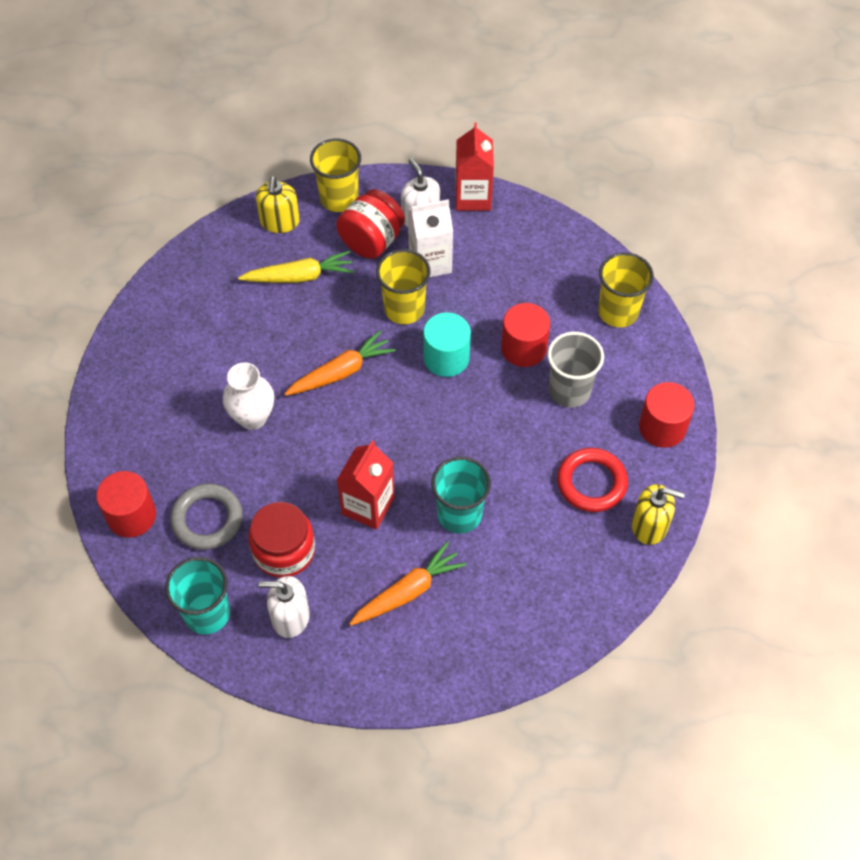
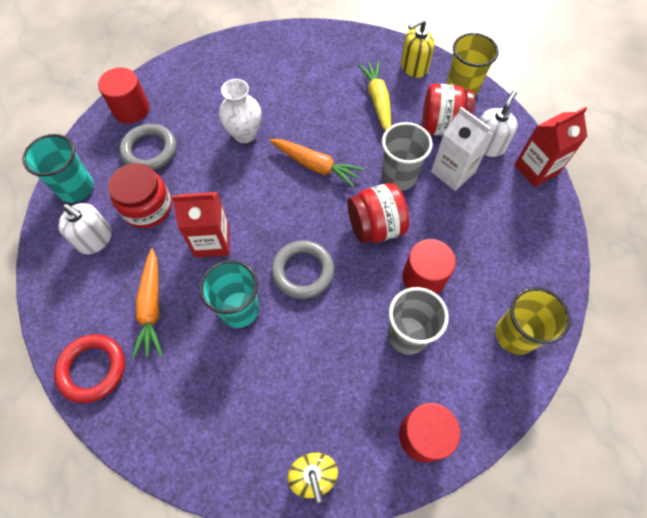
camera: 60 degrees right, 5 degrees up
(290, 617) = (95, 239): white soap dispenser -> white soap dispenser turned 150 degrees clockwise
(299, 276) = (377, 101): yellow carrot -> yellow carrot turned 150 degrees counterclockwise
(404, 309) = (398, 176): yellow cup -> grey cup
(408, 591) = (151, 307): orange carrot -> orange carrot turned 60 degrees clockwise
(446, 358) = (375, 227): turquoise cylinder -> red jar
(454, 442) = (303, 271): none -> grey ring
(591, 482) = (328, 400): red ring -> red ring (92, 369)

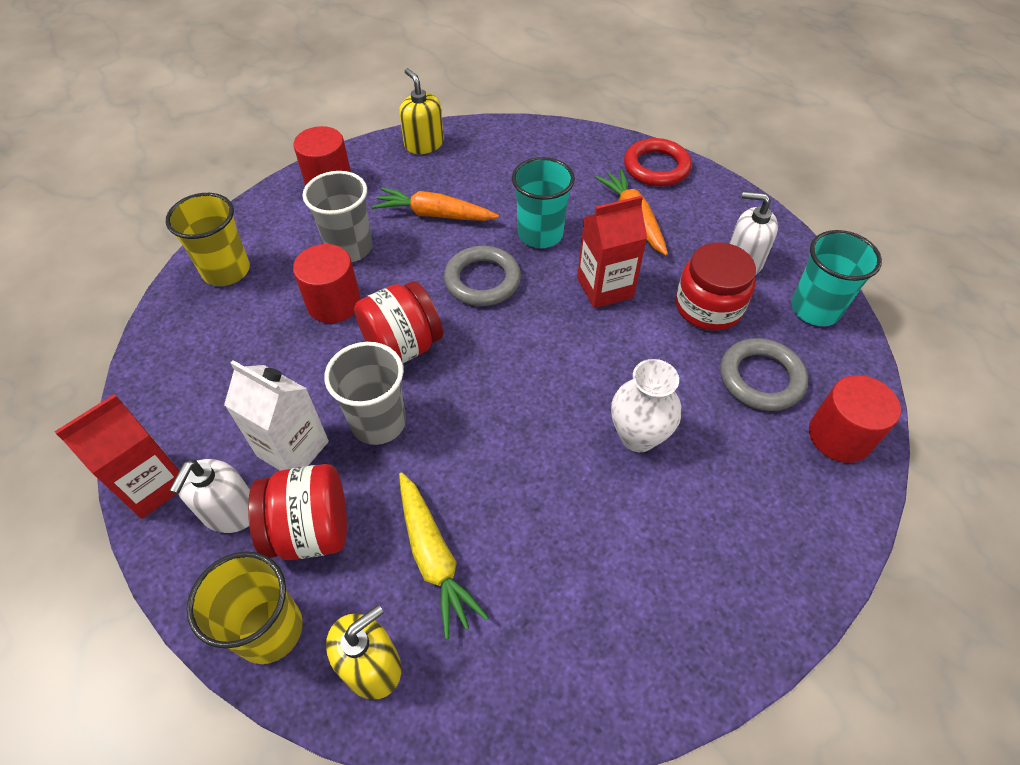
camera: 165 degrees right, 10 degrees down
(316, 166) = (508, 410): orange carrot -> orange carrot (435, 214)

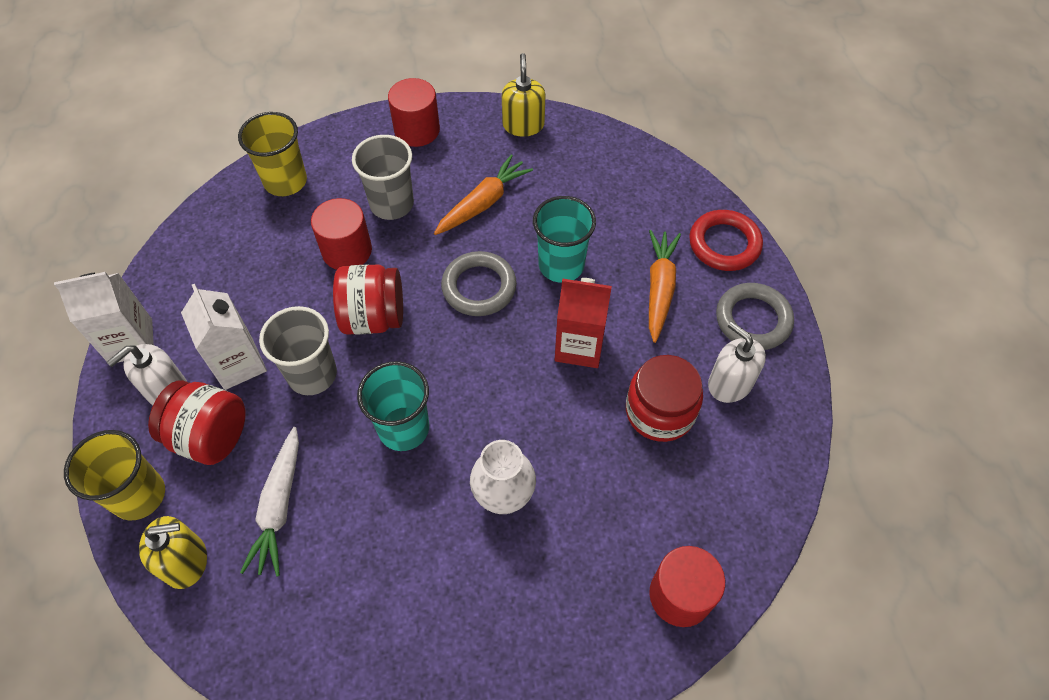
camera: 30 degrees right, 5 degrees up
(153, 485) = (131, 341): red carton -> white carton
(433, 557) = (279, 506): yellow carrot -> white carrot
(435, 214) = (483, 203): orange carrot -> orange carrot turned 90 degrees clockwise
(761, 378) = (652, 504): grey ring -> grey ring (753, 320)
(815, 309) = (761, 465): turquoise cup -> turquoise cup (403, 428)

